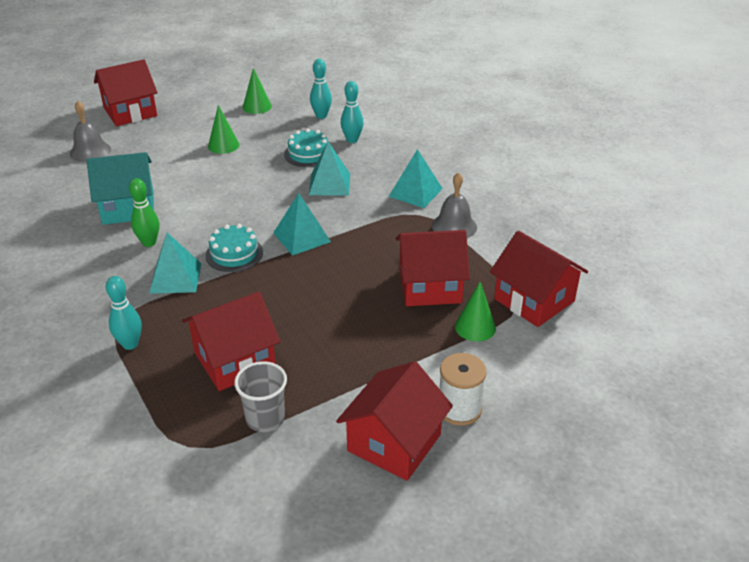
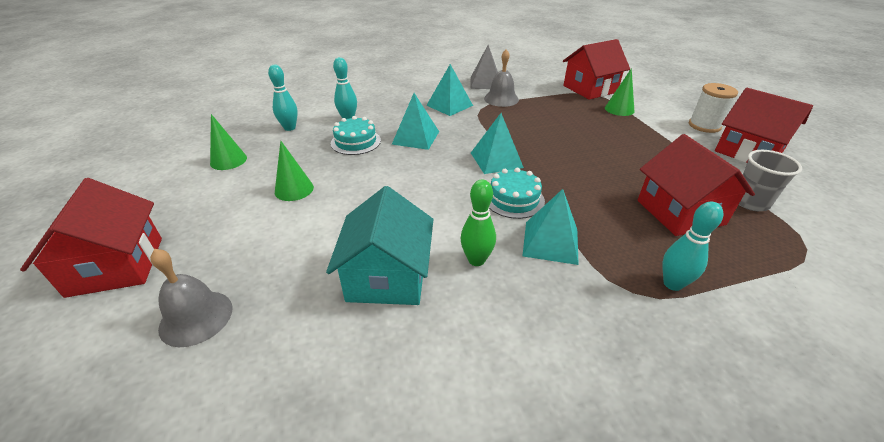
camera: 75 degrees left, 0 degrees up
(430, 286) = (573, 117): red house -> none
(499, 209) = (485, 83): none -> grey pyramid

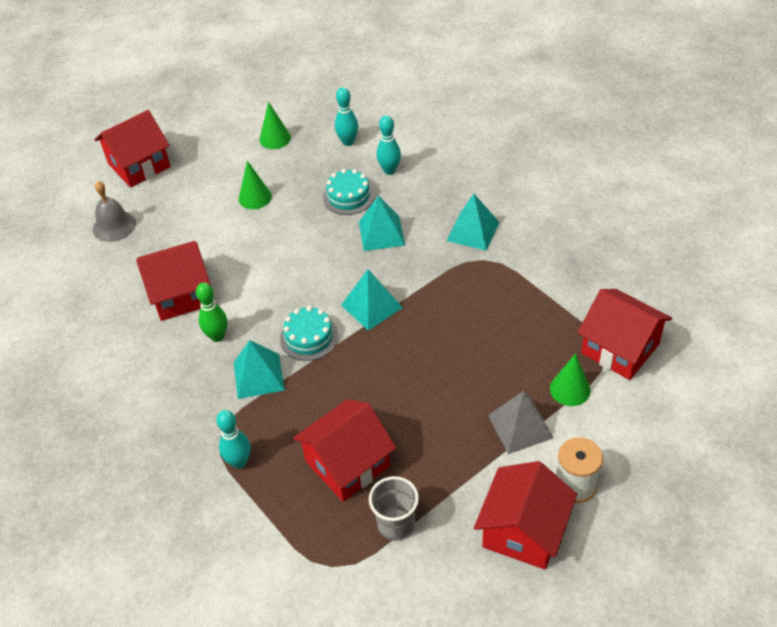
camera: 70 degrees right, 10 degrees up
(387, 276) = (180, 294): turquoise house -> red house
(485, 83) = (562, 240): grey pyramid -> grey pyramid (520, 426)
(501, 99) = (522, 269): grey bell -> none

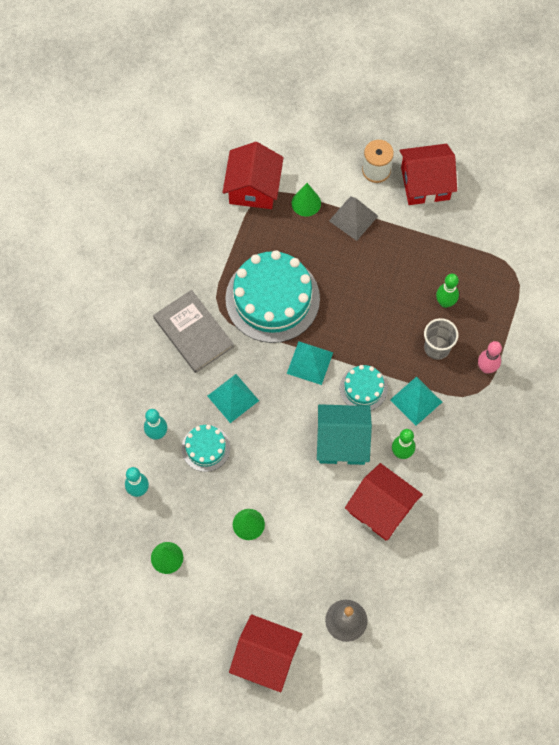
camera: 125 degrees left, 20 degrees up
(239, 462) = (486, 368): turquoise bowling pin -> pink bowling pin
(269, 295) = (342, 442): none -> turquoise house
(347, 464) = (445, 302): red house -> green bowling pin
(396, 524) = (466, 252): grey cup -> grey cup (437, 348)
(467, 307) = (272, 298): none -> turquoise cake
(473, 231) = (193, 332): turquoise pyramid -> grey book

